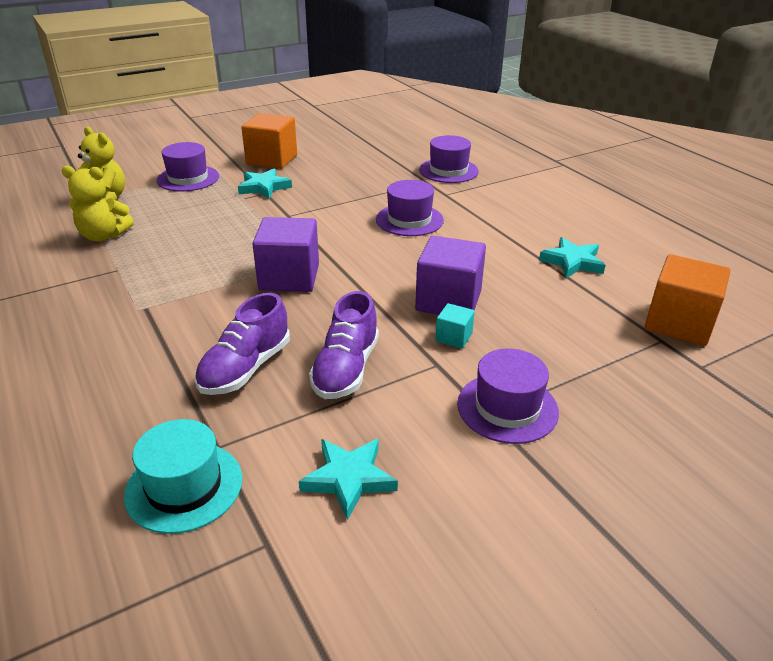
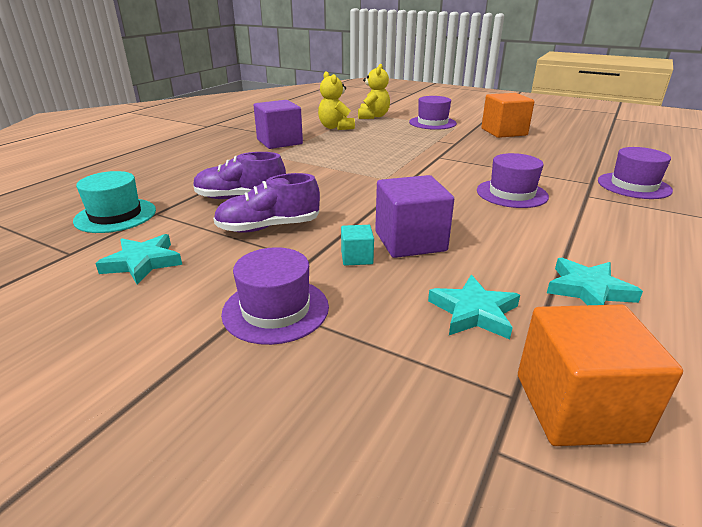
camera: 60 degrees right, 5 degrees down
(264, 187) = (462, 141): turquoise star -> turquoise star (474, 312)
(289, 277) = (360, 179): purple cube -> purple cube (279, 142)

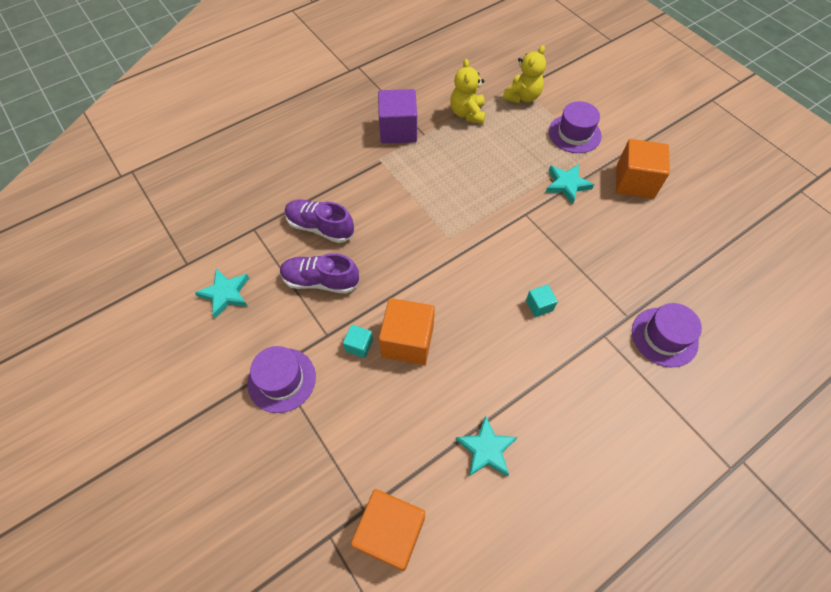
camera: 25 degrees right, 30 degrees up
(115, 215) = (226, 222): turquoise hat -> none
(410, 241) = (407, 341): purple cube -> orange cube
(474, 312) = (394, 436): turquoise star -> turquoise star (567, 185)
(511, 193) = (539, 305): purple hat -> turquoise cube

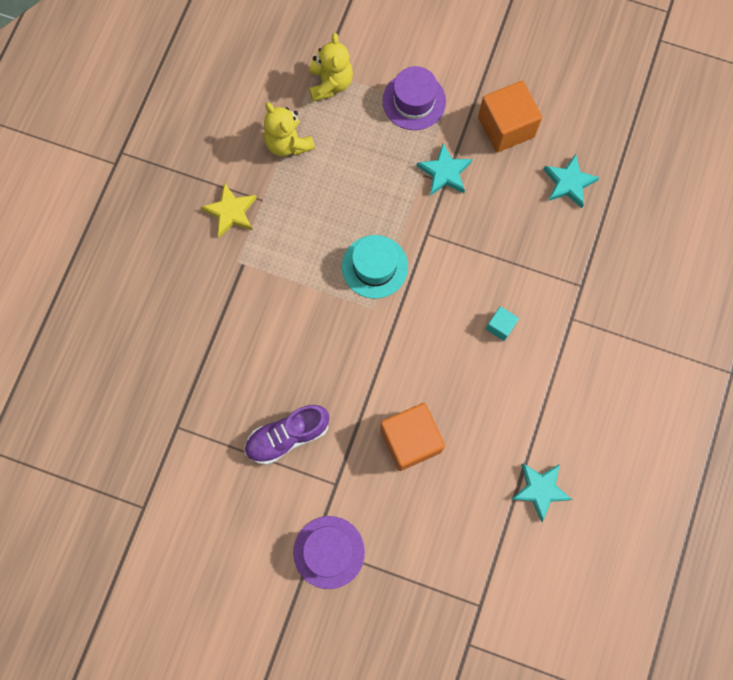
camera: 35 degrees left, 15 degrees up
(225, 294) = (209, 510): turquoise star -> turquoise star (568, 183)
(320, 227) = (241, 381): purple shoe -> none
(359, 345) = (371, 474): turquoise cube -> none
(390, 532) = (512, 607): orange cube -> none
(398, 130) = (231, 212): purple cube -> yellow star
(470, 213) = (374, 266): none -> turquoise hat
(664, 337) = (621, 286): purple hat -> none

